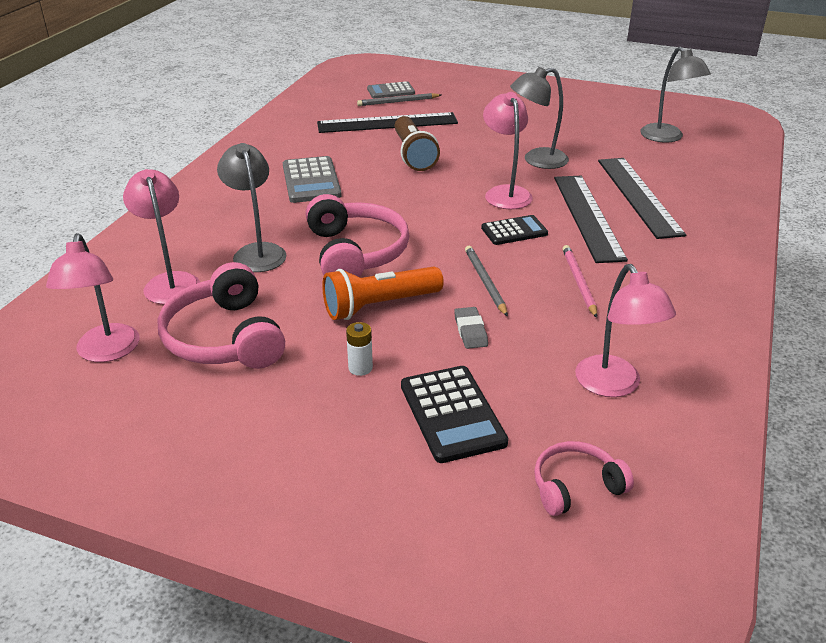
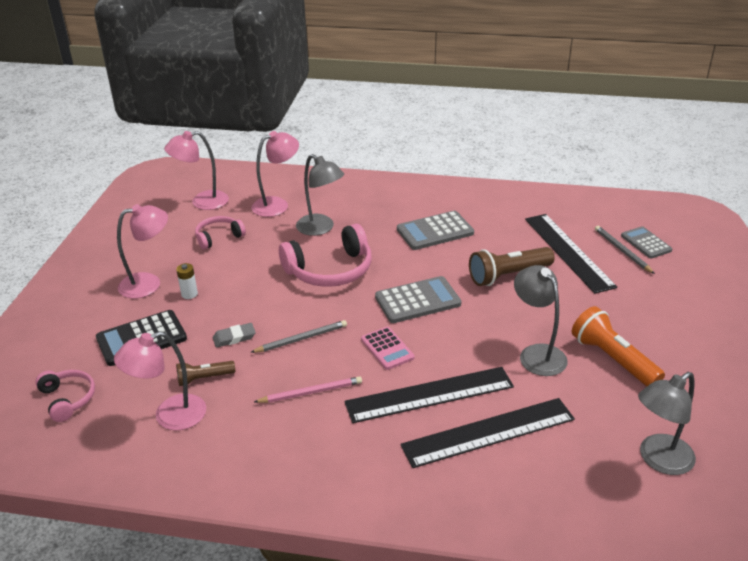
camera: 80 degrees right, 0 degrees up
(225, 338) = (218, 237): pink headphones -> pink headphones, size x0.57
(257, 252) = (321, 228): grey lamp -> grey lamp turned 75 degrees clockwise
(379, 306) = (261, 291): orange flashlight -> orange flashlight (612, 359)
(437, 205) = (417, 300): none -> grey calculator
(505, 193) = (457, 337): pink lamp -> pink lamp (148, 283)
(514, 231) = (387, 348): black calculator -> pink calculator
(546, 357) = (204, 378): none -> brown flashlight

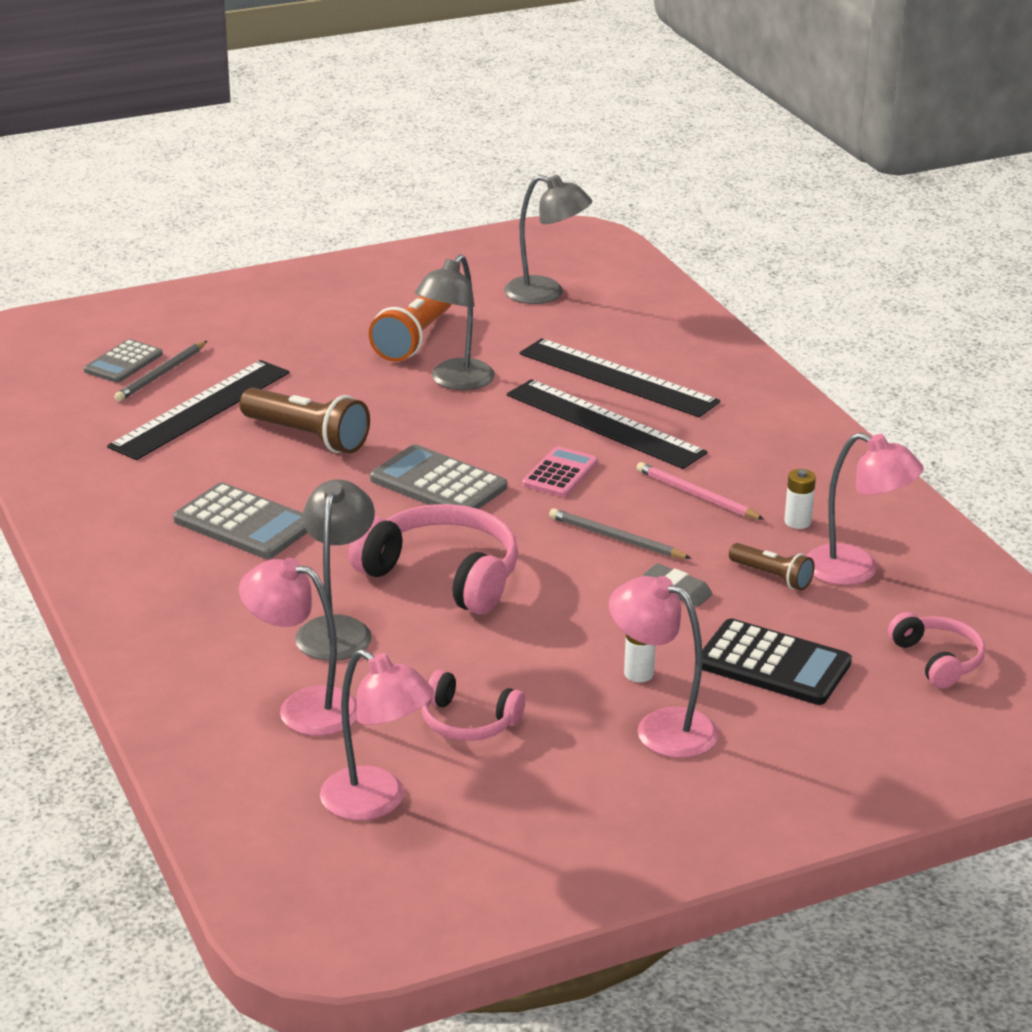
camera: 125 degrees left, 5 degrees down
(68, 399) = (938, 660): pink headphones -> pink headphones turned 135 degrees clockwise
(239, 420) = (797, 522): none -> white battery

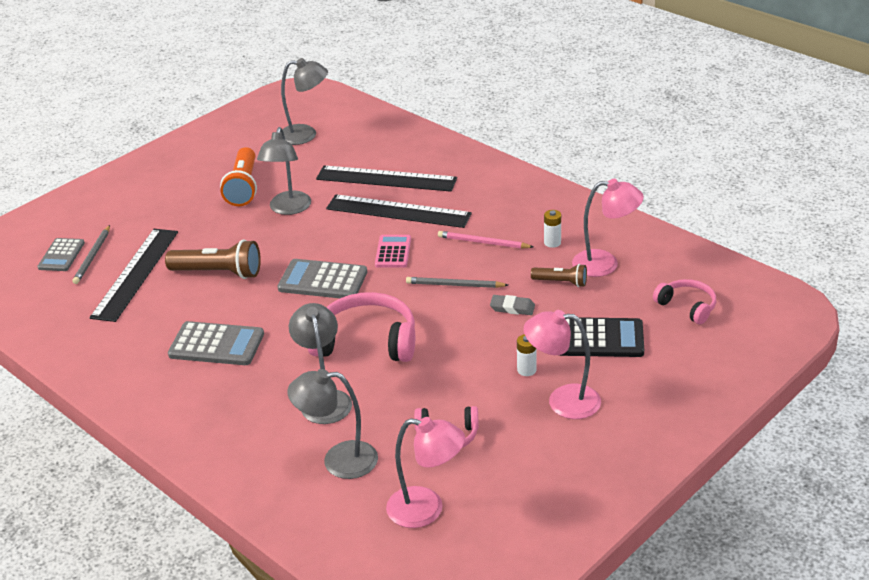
camera: 20 degrees left, 5 degrees up
(303, 707) = (338, 460): pink lamp -> grey lamp

